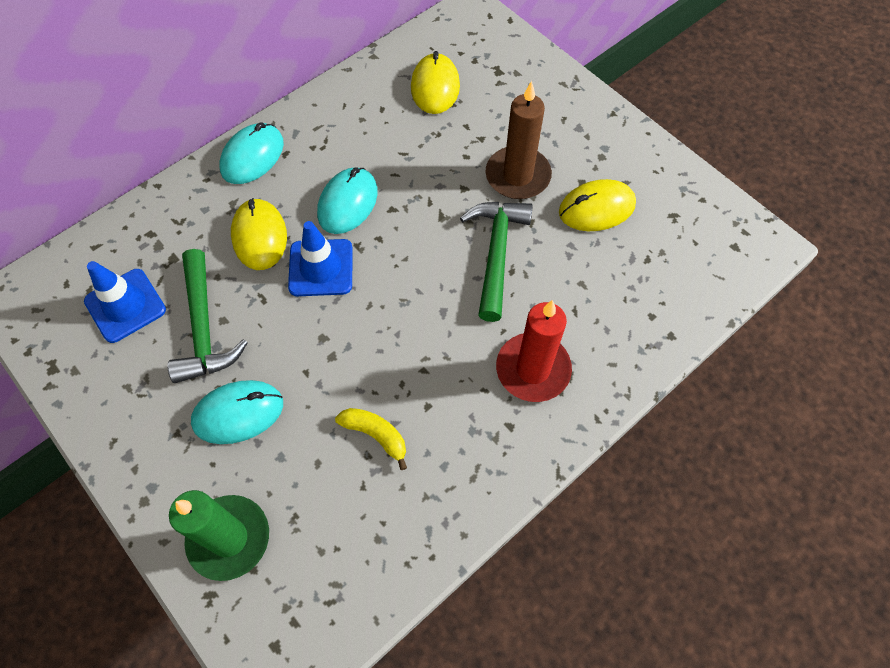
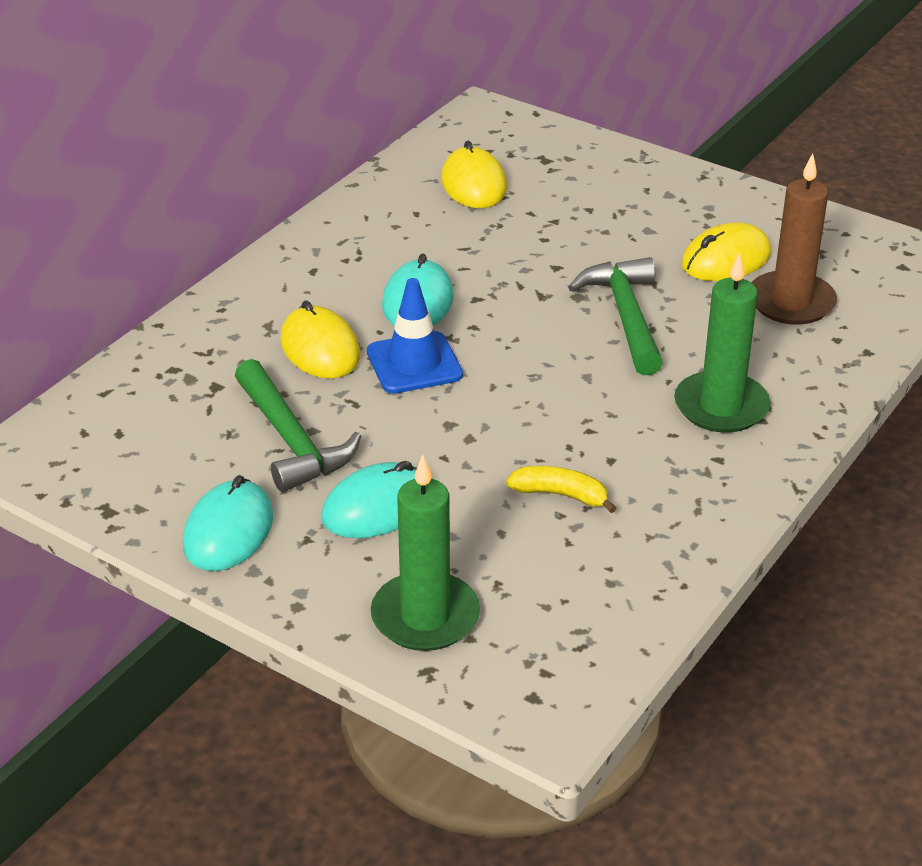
camera: 15 degrees left, 25 degrees down
(125, 305) = (176, 438): blue traffic cone -> none
(252, 156) = (272, 279): turquoise mouse -> turquoise mouse (229, 531)
(517, 176) = (616, 246): brown candle -> brown candle (791, 302)
(533, 369) = (721, 406): red candle -> green candle

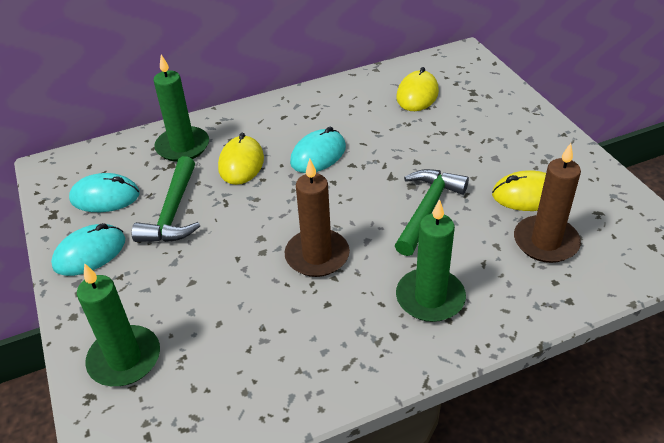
camera: 35 degrees right, 5 degrees up
(205, 357) = (183, 146): none -> green candle
(378, 507) = (172, 274): turquoise mouse -> turquoise mouse (105, 197)
(414, 363) = (279, 192): blue traffic cone -> none
(544, 415) = (317, 255): none -> brown candle
(561, 495) = (275, 314): yellow banana -> none

